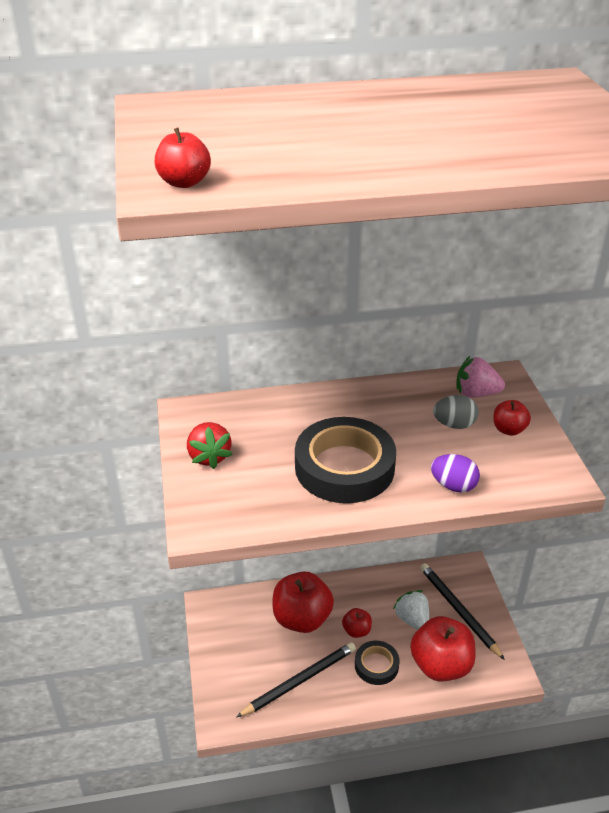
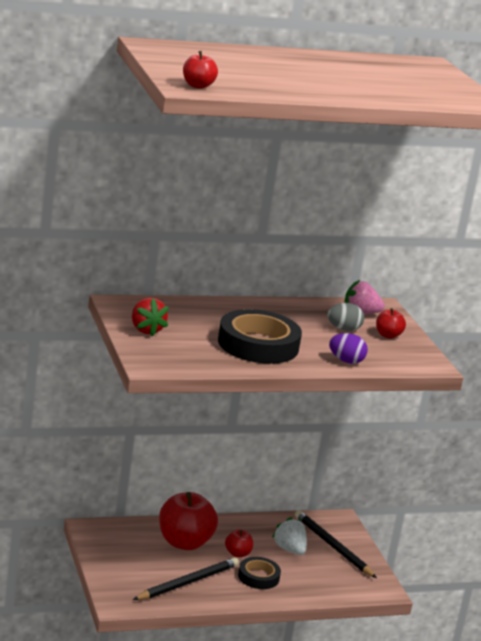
camera: 10 degrees left, 15 degrees down
(440, 665) = (318, 580): red apple -> none

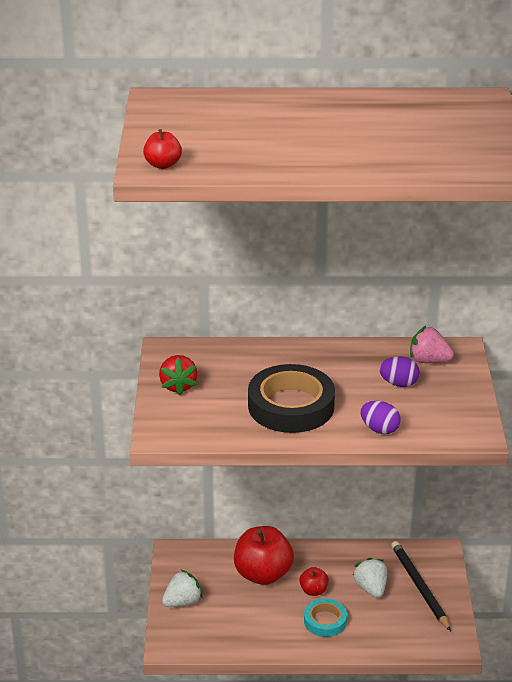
camera: 20 degrees right, 10 degrees up
(116, 568) = (182, 602): none -> white strawberry
(188, 582) = (248, 623): black pencil -> none
(258, 577) = (325, 621): black tape -> turquoise tape
(343, 329) = (398, 383): grey egg -> purple egg
(388, 335) = (446, 392): red apple -> none

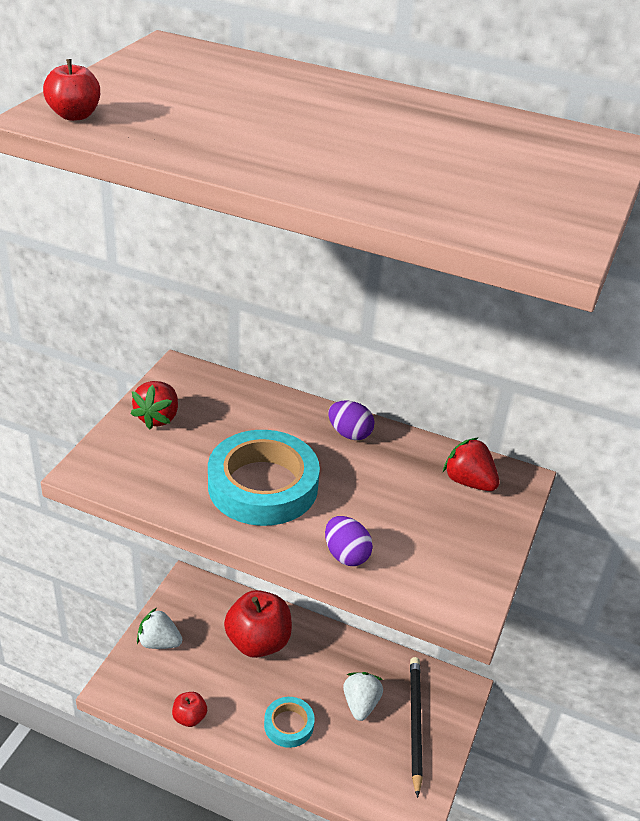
camera: 20 degrees right, 5 degrees up
(182, 602) = (159, 642): white strawberry -> white strawberry turned 150 degrees counterclockwise
(291, 406) = (263, 485): black tape -> turquoise tape
(313, 591) = (298, 682): red apple -> red apple (189, 717)
(398, 383) = (411, 500): purple egg -> purple egg (349, 434)
(428, 360) = (469, 482): pink strawberry -> red strawberry

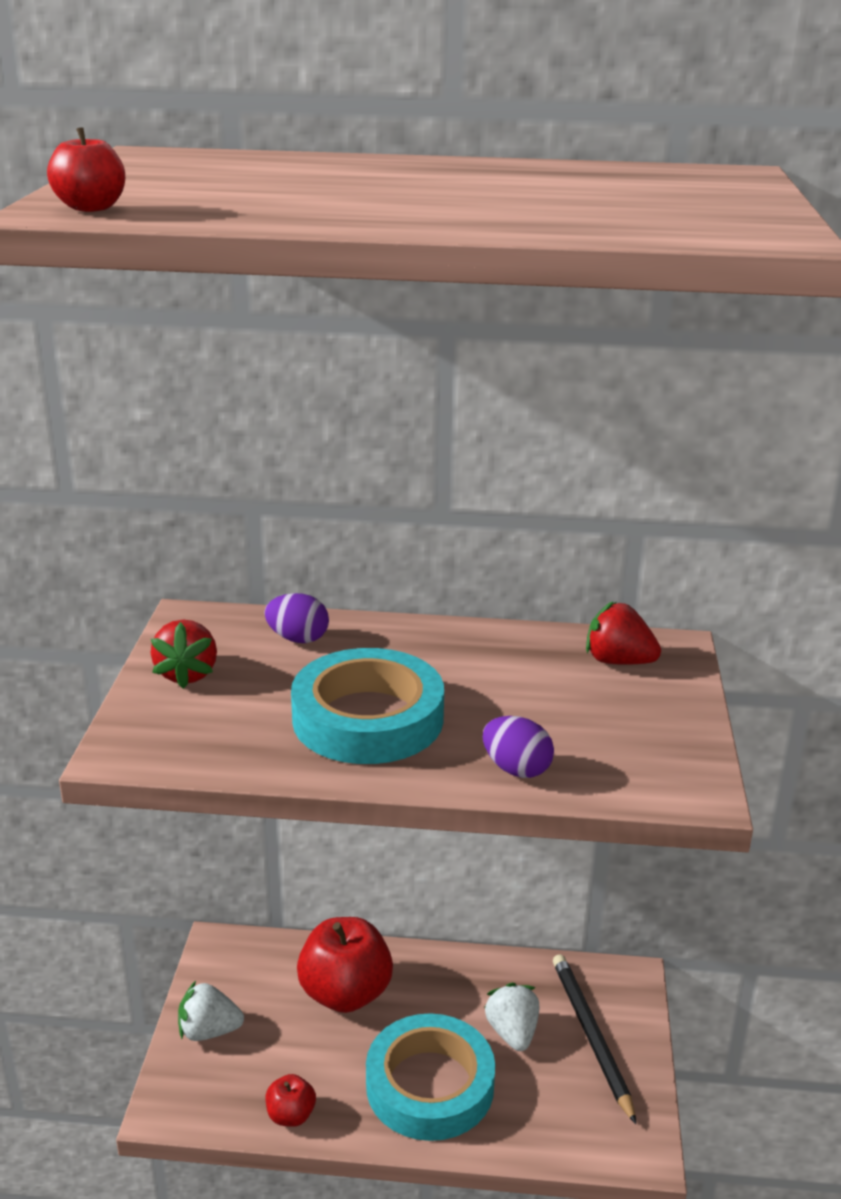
camera: 15 degrees left, 10 degrees down
(289, 725) = (430, 1085): turquoise tape -> turquoise tape, size x1.82
(349, 434) = (445, 642): purple egg -> purple egg (298, 639)

